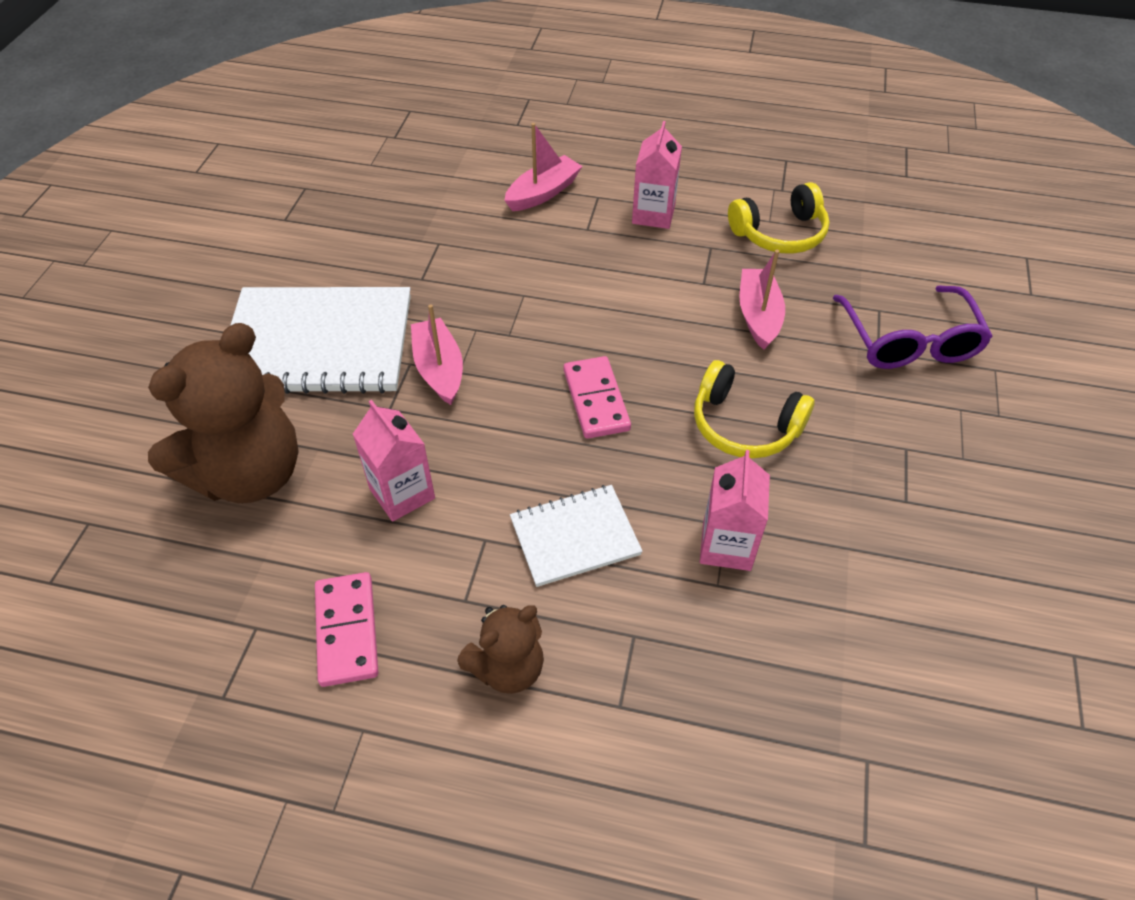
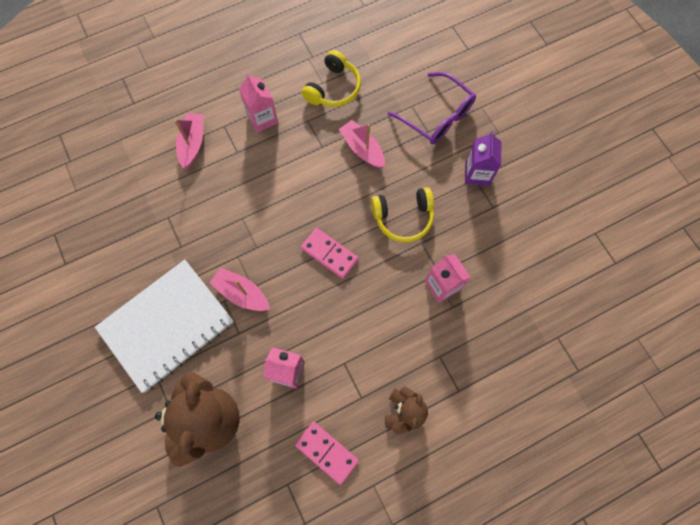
camera: 40 degrees left, 20 degrees up
(575, 537) = (380, 331): white notebook -> none
(915, 443) = (477, 174): none -> purple carton

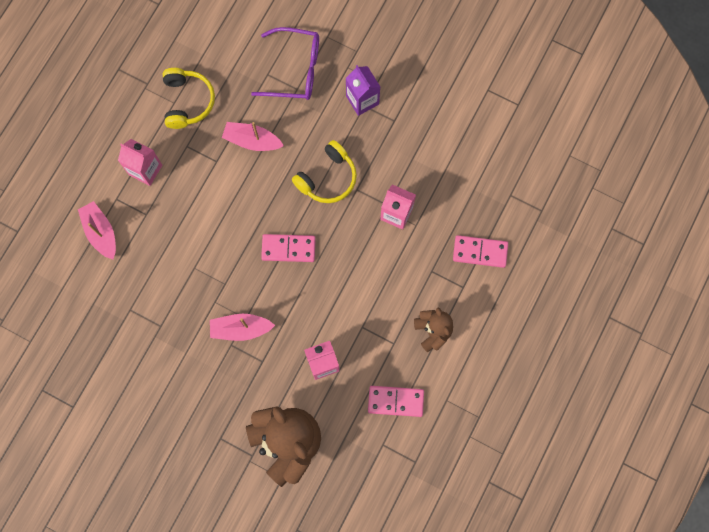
camera: 35 degrees left, 5 degrees up
(166, 325) = (199, 395): white notebook -> none
(495, 369) = (480, 252): none -> pink domino

